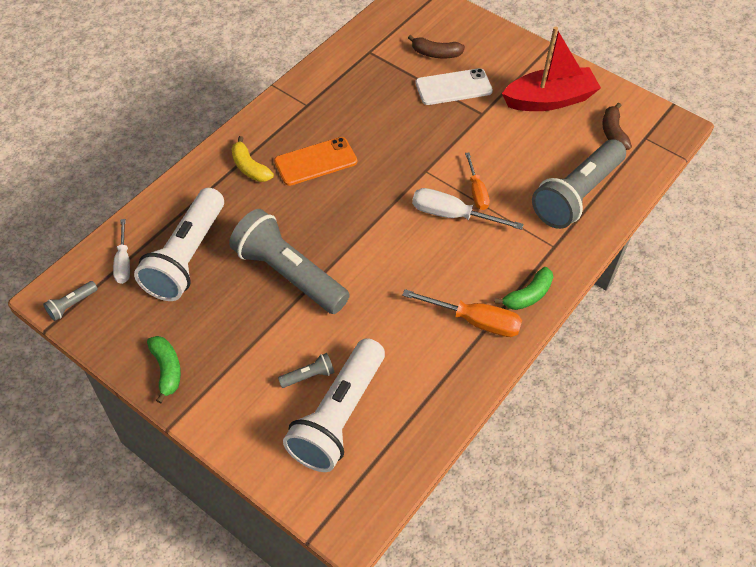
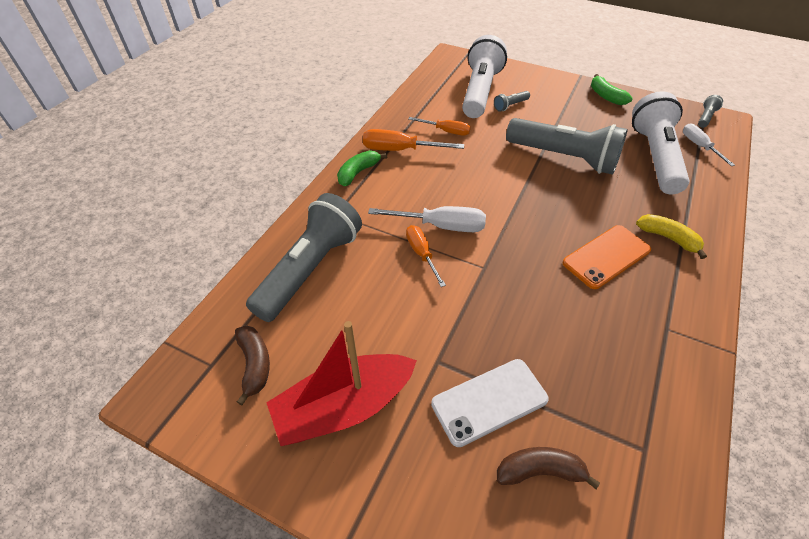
camera: 170 degrees right, 5 degrees down
(411, 342) = (446, 131): none -> orange screwdriver

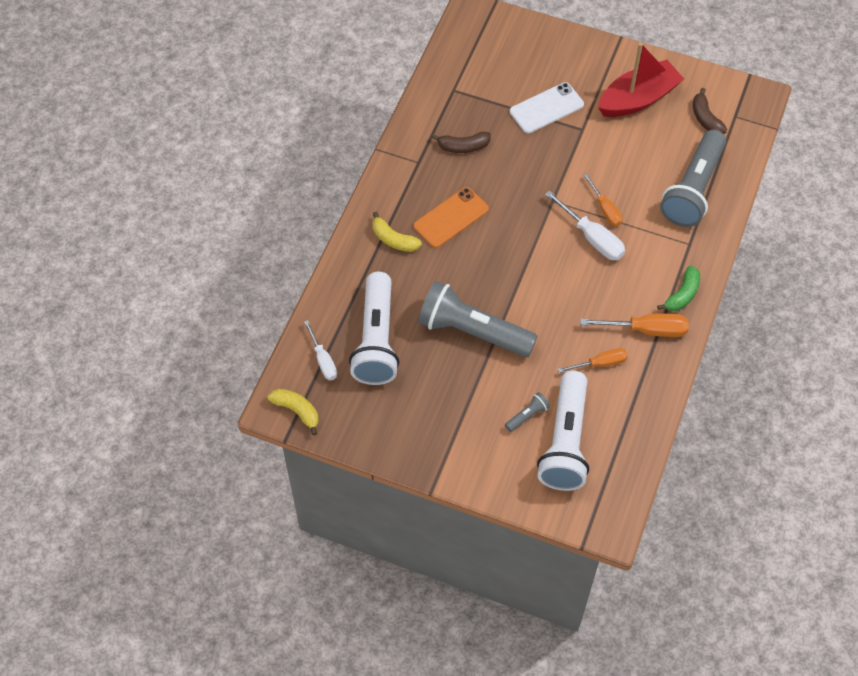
camera: 175 degrees right, 10 degrees up
(441, 226) = (592, 238): white screwdriver -> white screwdriver turned 135 degrees counterclockwise
(446, 131) = (600, 363): orange screwdriver -> orange screwdriver turned 150 degrees clockwise
(540, 471) = (516, 76): brown banana -> brown banana (463, 146)
(606, 96) = (407, 444): green banana -> none
(706, 117) = (297, 411): grey flashlight -> yellow banana

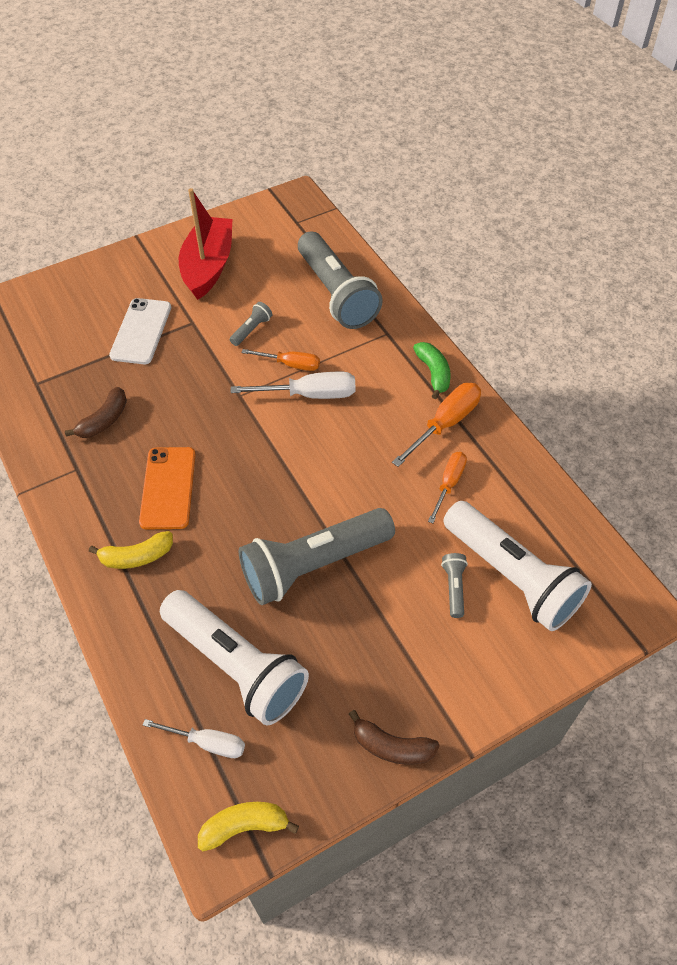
camera: 50 degrees left, 5 degrees down
(611, 166) = (252, 330): none -> grey flashlight
(705, 118) = (278, 240): brown banana -> brown banana (392, 746)

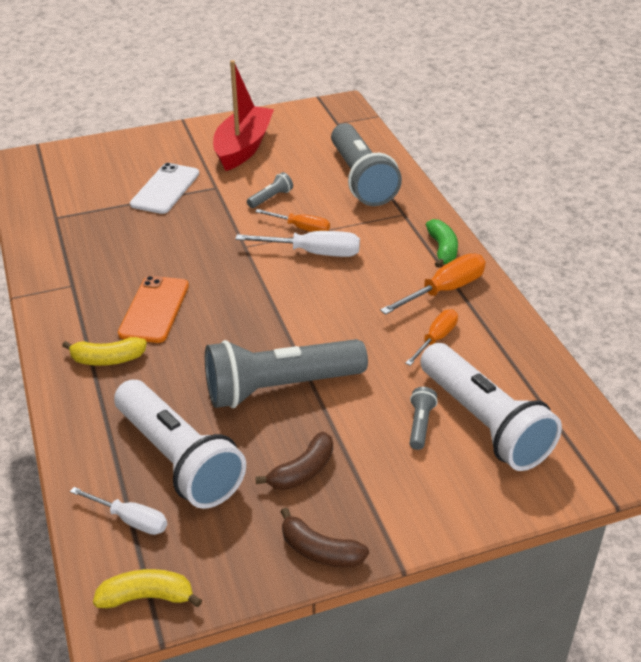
camera: 10 degrees right, 15 degrees down
(104, 420) = (109, 251): brown banana -> brown banana (302, 471)

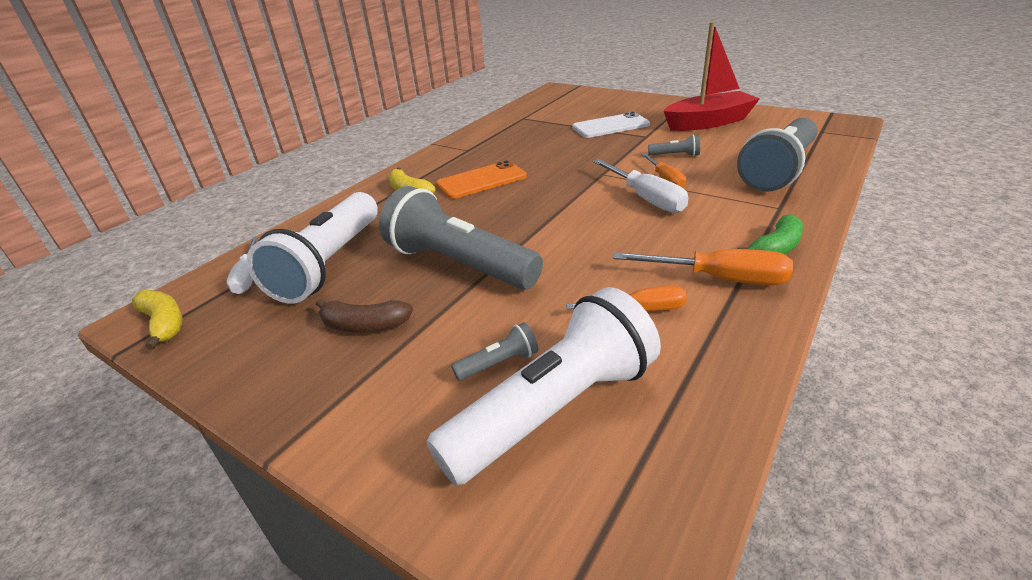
camera: 55 degrees right, 5 degrees down
(320, 550) = (264, 387): brown banana -> none
(484, 423) = (554, 409): white flashlight -> white flashlight turned 150 degrees counterclockwise

